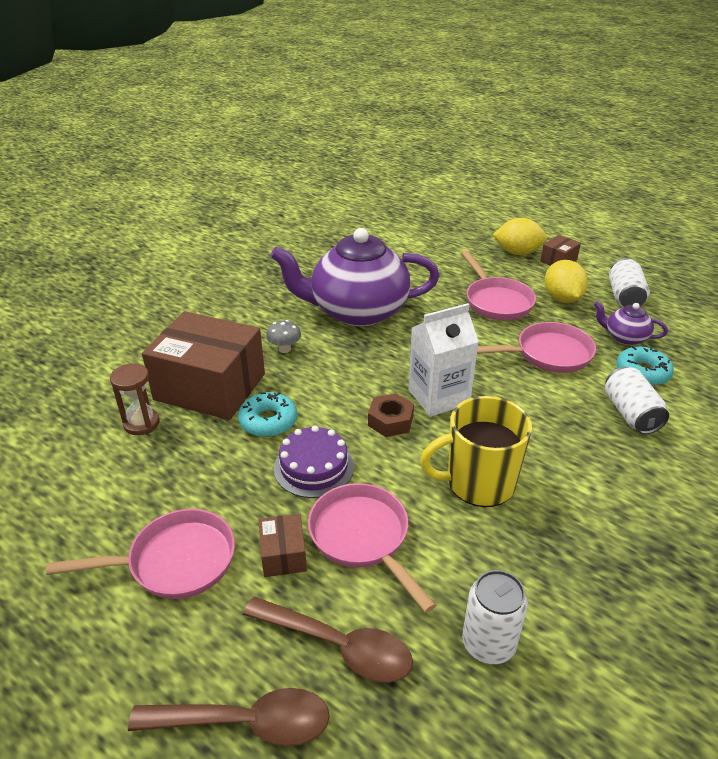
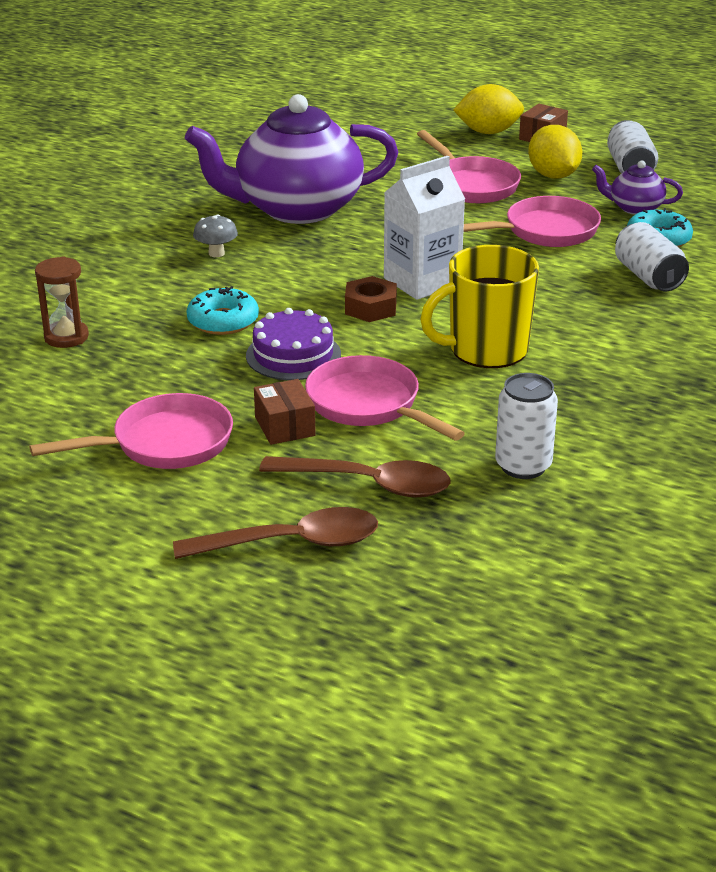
camera: 10 degrees left, 5 degrees down
(210, 387) = (136, 296): brown box -> none

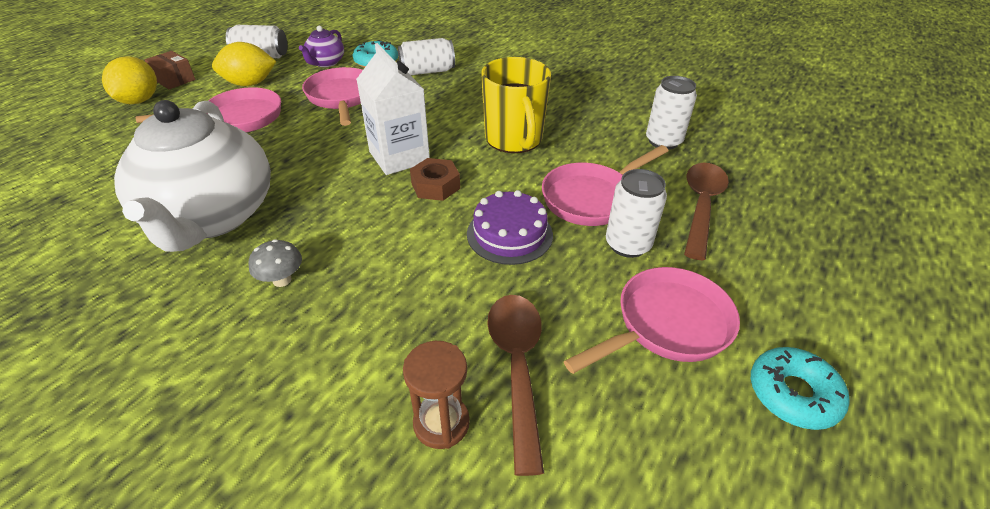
camera: 85 degrees left, 10 degrees up
(165, 443) = (667, 325): pink pan -> pink pan turned 75 degrees clockwise
(223, 321) = (436, 278): turquoise donut -> turquoise donut (793, 394)
(285, 426) = (627, 244): brown box -> white can
(291, 543) = (790, 249): brown spoon -> brown spoon (517, 367)
(296, 209) = (212, 217): purple teapot -> white teapot

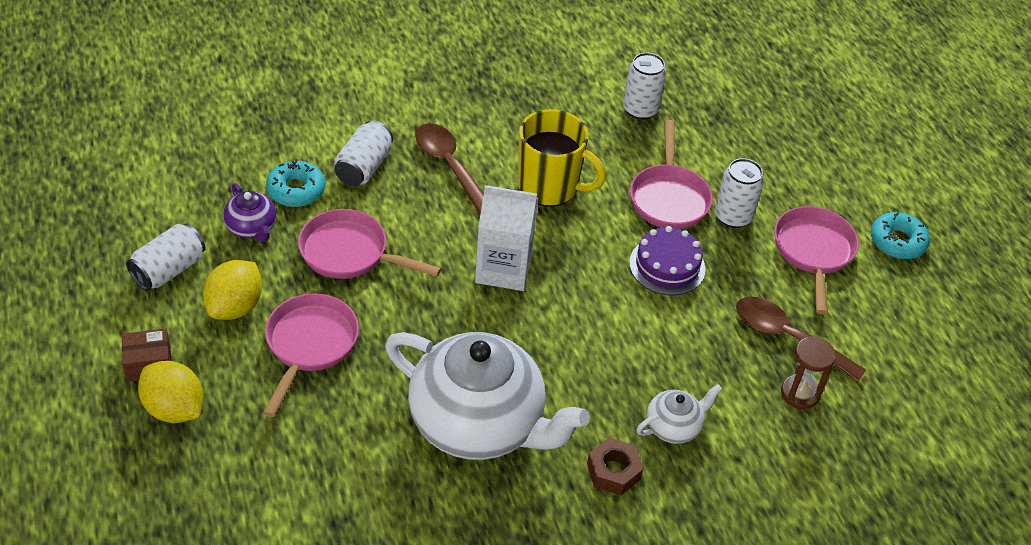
camera: 55 degrees left, 5 degrees up
(282, 280) = (604, 412): grey mushroom -> none
(299, 337) = (674, 427): none -> white teapot
(435, 186) = (568, 270): brown nut -> brown nut (613, 471)
(701, 206) = (730, 152): brown spoon -> brown spoon (449, 166)

